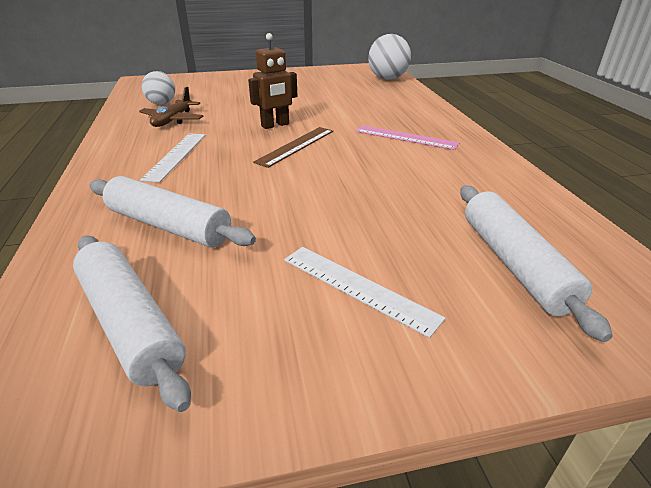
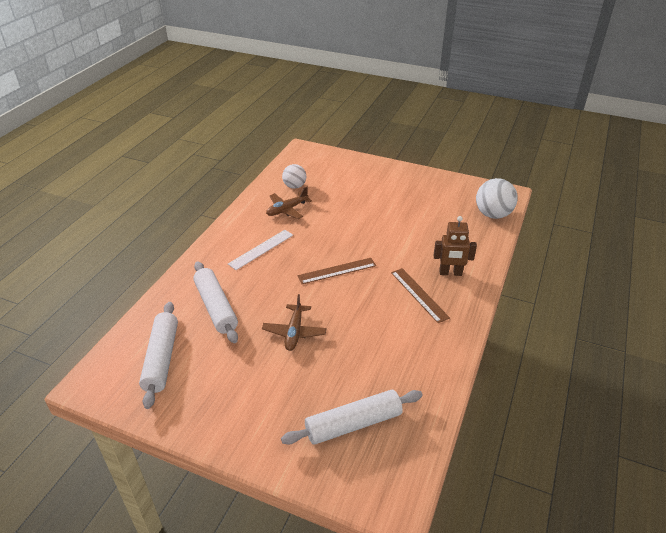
camera: 35 degrees right, 5 degrees up
(275, 125) = (345, 242): brown robot -> brown robot (450, 273)
(315, 209) = (294, 332): none -> brown plane
(358, 287) = (263, 393): white ruler -> none
(405, 137) = (419, 294): pink ruler -> brown ruler
(514, 263) = (353, 424): white rolling pin -> white rolling pin turned 45 degrees clockwise

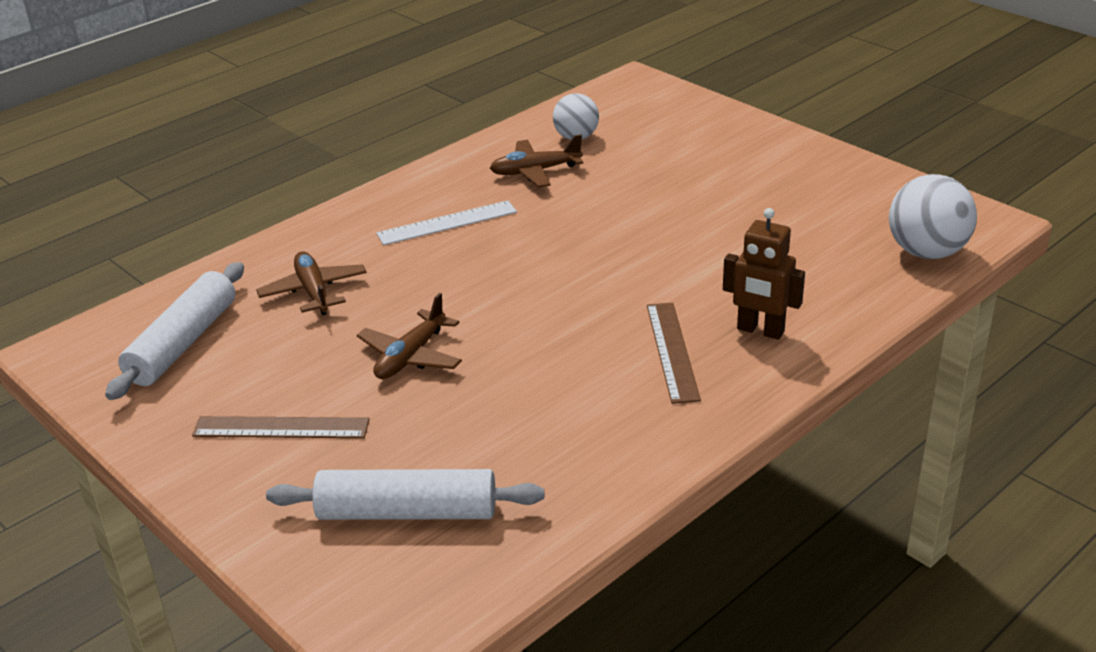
camera: 25 degrees right, 5 degrees down
(216, 307) = (314, 292): white rolling pin -> brown plane
(337, 271) = (552, 282): brown ruler -> brown ruler (281, 427)

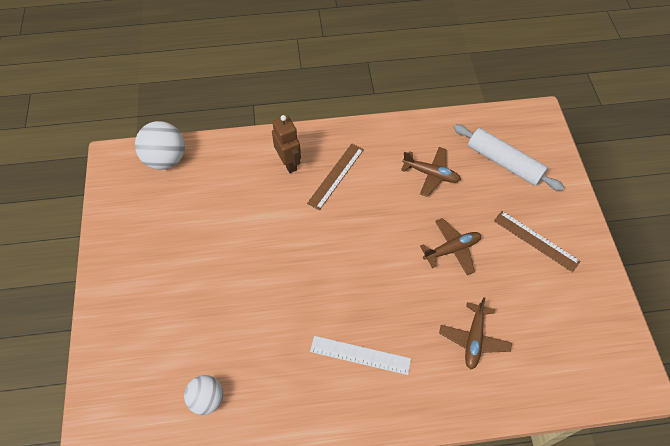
camera: 145 degrees left, 25 degrees up
(183, 343) = (564, 340): white rolling pin -> none
(535, 171) = (267, 375): brown plane -> brown plane (431, 174)

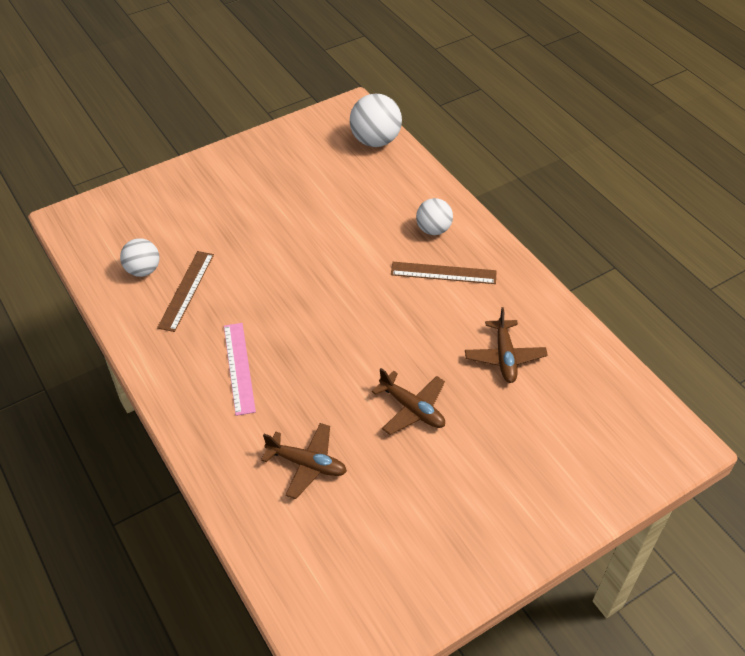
camera: 65 degrees right, 10 degrees down
(289, 163) = (433, 229): brown robot -> white ball
(360, 355) = (239, 367): white ruler -> pink ruler
(474, 339) = (307, 464): brown plane -> brown plane turned 150 degrees counterclockwise
(504, 162) = (575, 426): white rolling pin -> none
(536, 241) = (477, 493): brown ruler -> brown ruler (186, 290)

